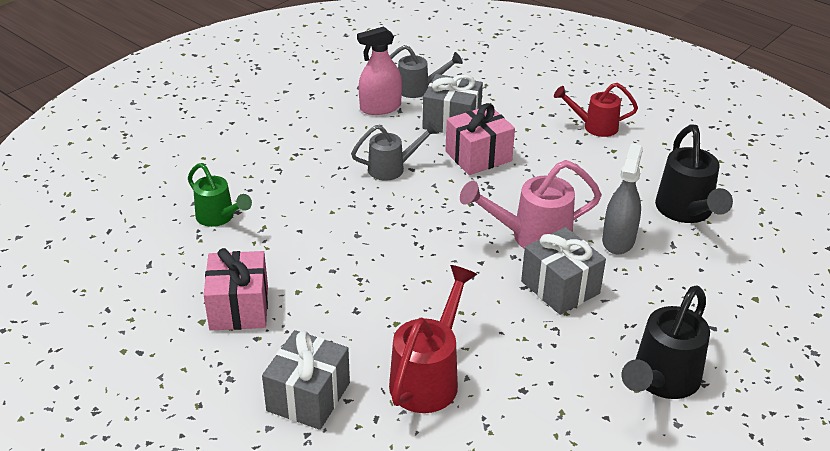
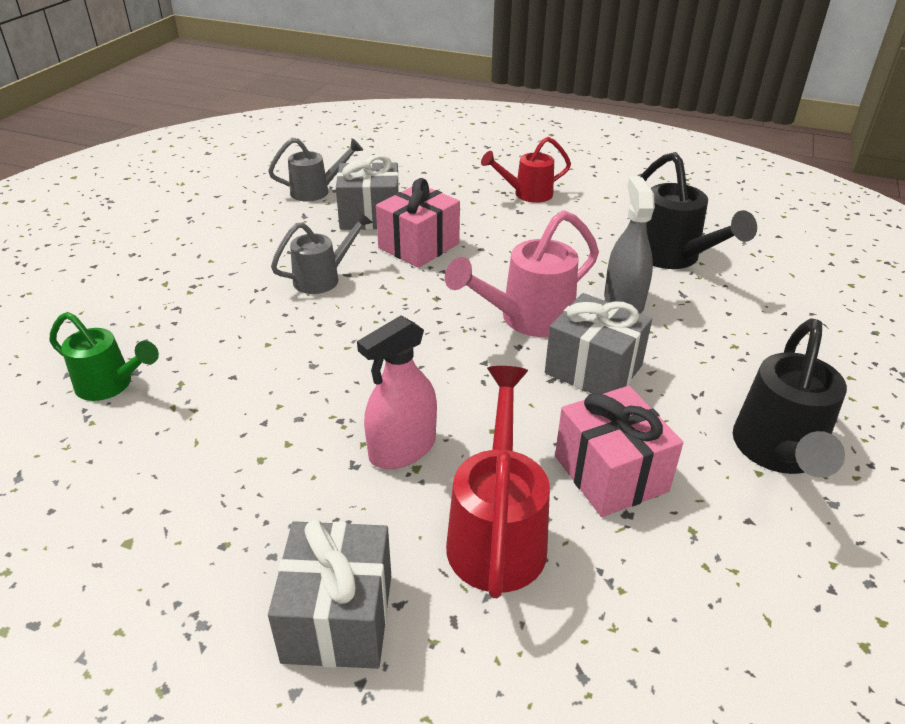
camera: 20 degrees left, 0 degrees up
(239, 308) = (181, 506): pink gift -> pink gift (611, 473)
(380, 107) = (279, 217): pink spray bottle -> pink spray bottle (402, 449)

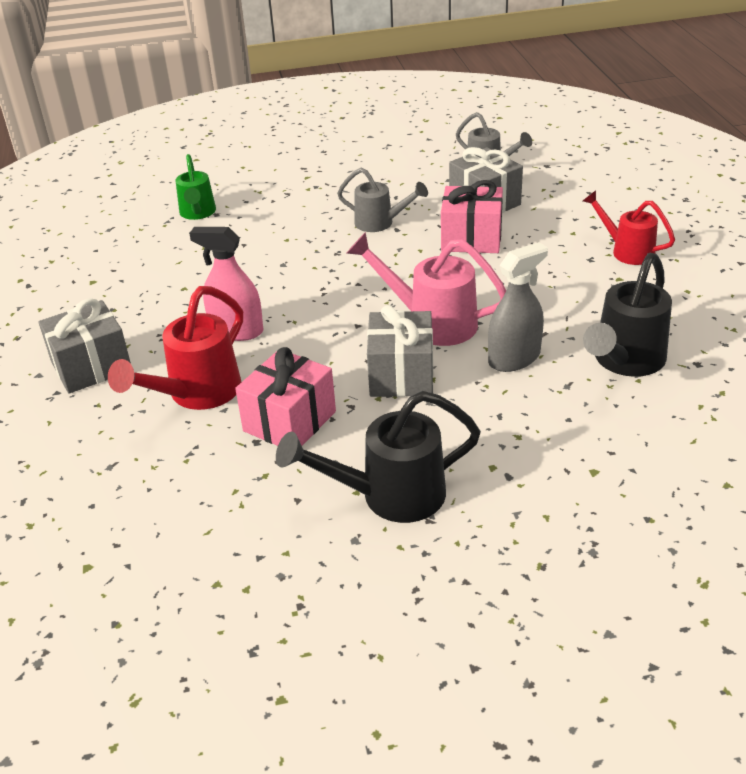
camera: 60 degrees right, 0 degrees up
(497, 531) = (196, 394): red watering can -> red watering can turned 150 degrees clockwise

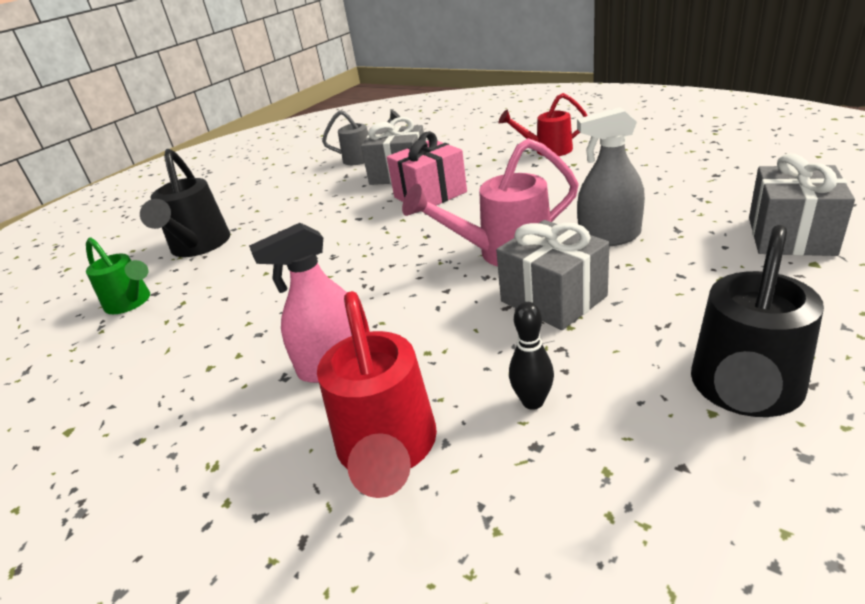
camera: 40 degrees left, 5 degrees down
(91, 366) = (196, 521): grey gift -> grey gift (790, 236)
(290, 421) = (532, 402): pink gift -> black bowling pin
(380, 223) = (337, 221): grey watering can -> none
(514, 358) = (609, 237): grey spray bottle -> grey spray bottle turned 105 degrees counterclockwise
(624, 362) = (678, 197): black watering can -> black watering can (198, 247)

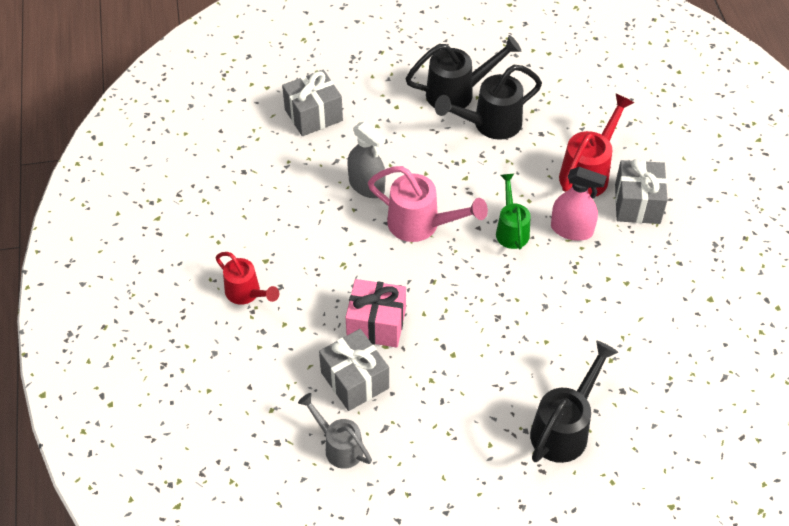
camera: 140 degrees left, 20 degrees up
(131, 303) = (641, 393): green watering can -> green watering can (511, 229)
(532, 402) = (521, 146): black bowling pin -> none
(553, 299) = (447, 178): grey gift -> grey gift (637, 204)
(621, 391) = (489, 124): none -> black watering can

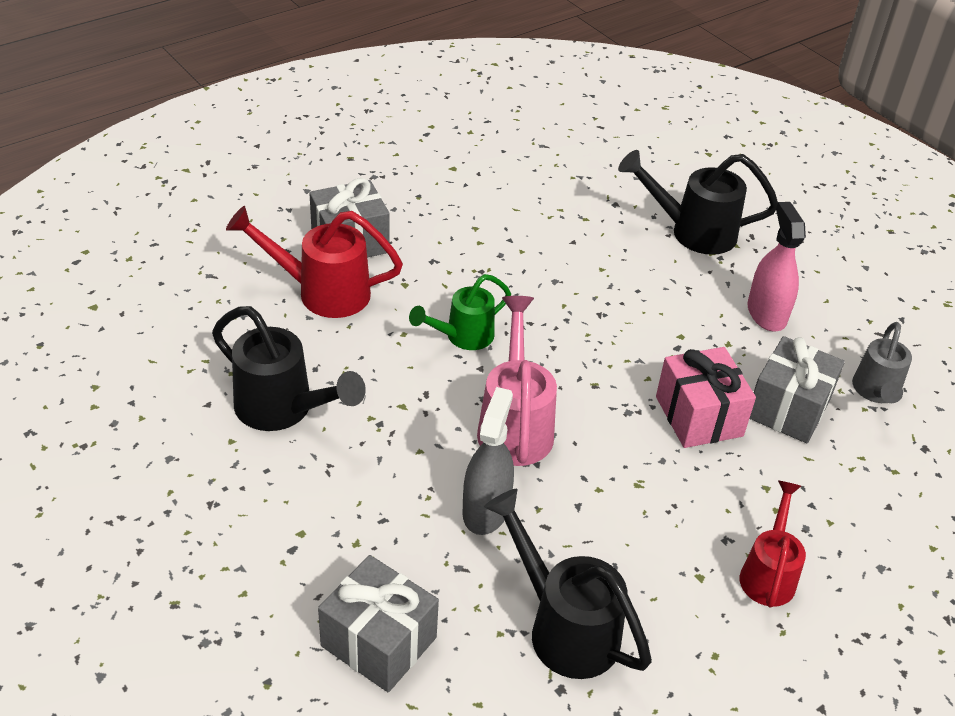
camera: 120 degrees left, 10 degrees down
(458, 93) = (232, 465): black watering can -> black watering can (563, 626)
(571, 229) = (427, 285): pink spray bottle -> pink spray bottle (766, 313)

